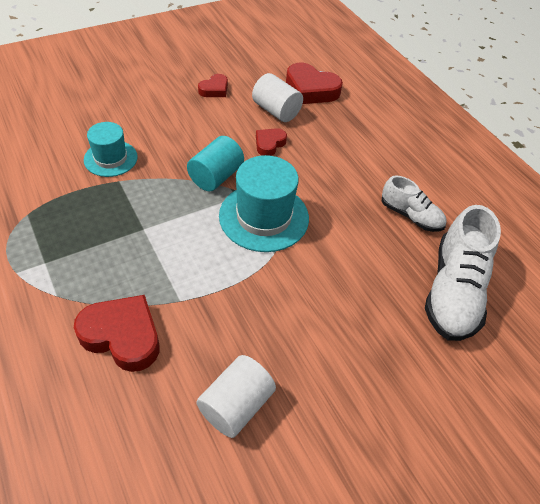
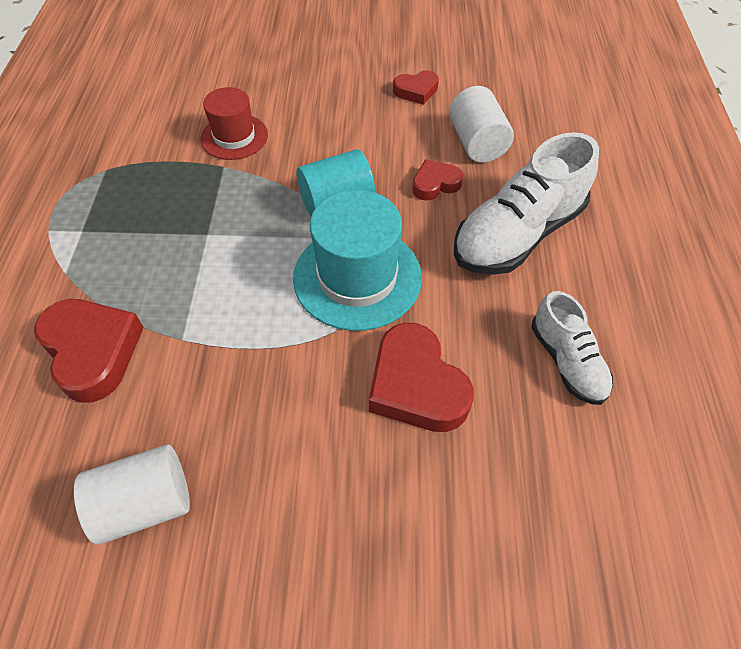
camera: 35 degrees right, 5 degrees up
(110, 158) = (234, 137): turquoise hat -> red hat
(311, 90) = (547, 129): red heart -> red heart (416, 385)
(453, 291) = (552, 504): white shoe -> white shoe (517, 234)

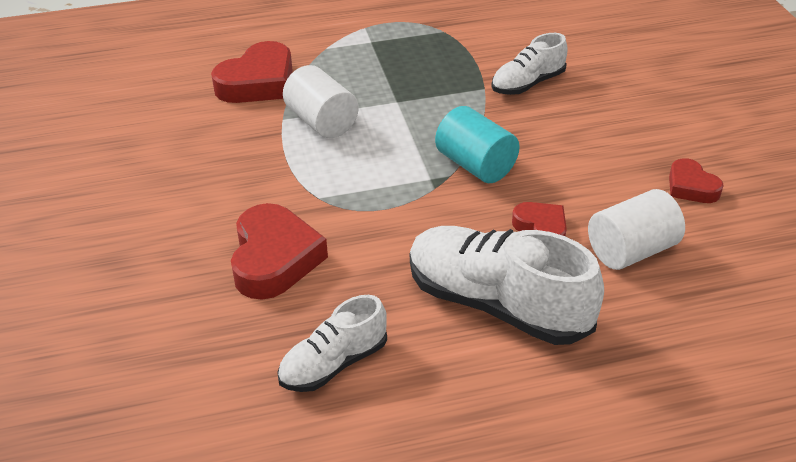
camera: 75 degrees right, 15 degrees down
(145, 503) = (141, 142): white cylinder -> white cylinder (322, 122)
(234, 137) = (527, 84): red hat -> white shoe
(357, 277) = (385, 198): turquoise hat -> none
(416, 385) = (274, 259): red heart -> red heart turned 135 degrees clockwise

